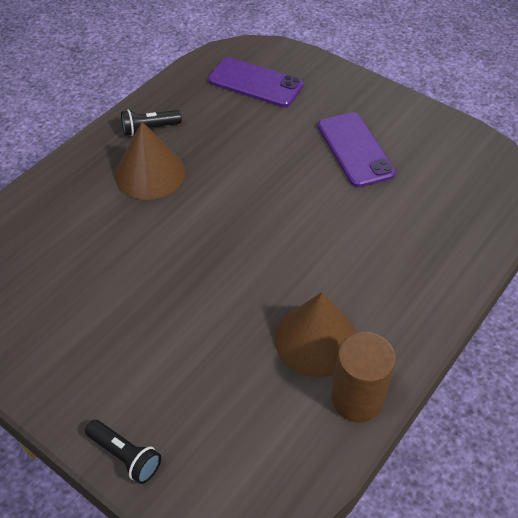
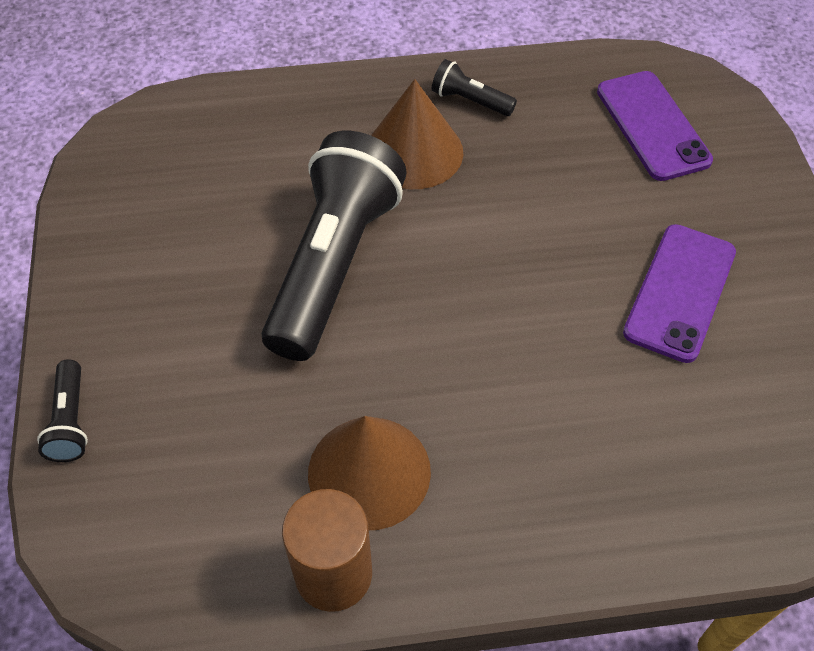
camera: 45 degrees right, 5 degrees up
(175, 258) = (334, 264): none -> black flashlight

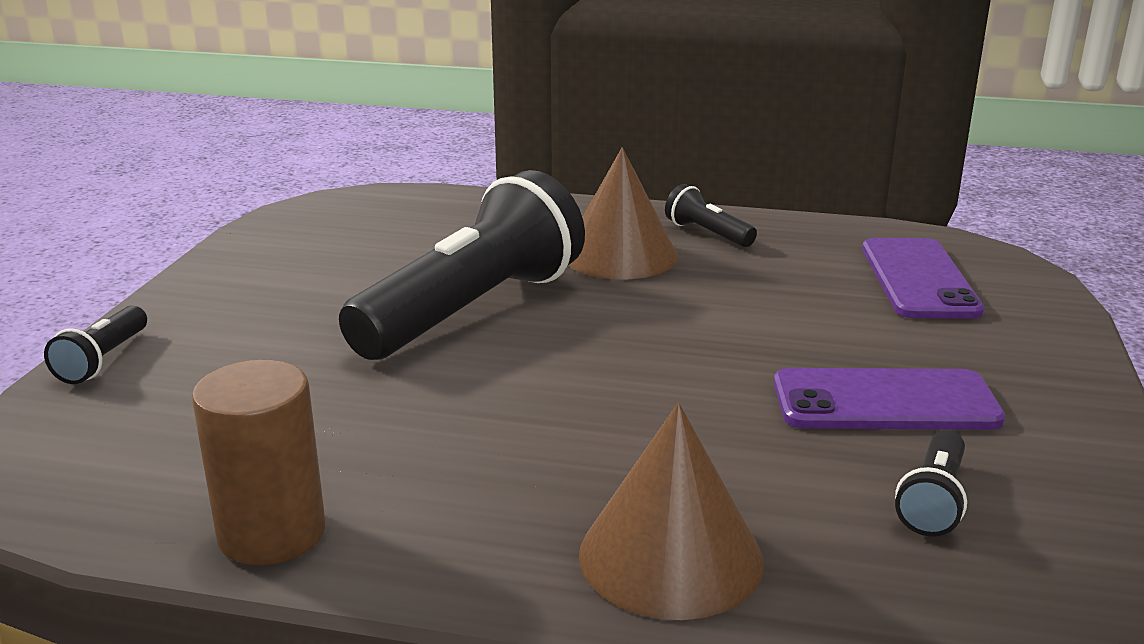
camera: 20 degrees right, 30 degrees down
(369, 472) = (385, 462): brown cone -> brown cone (670, 557)
(680, 292) = (885, 402): purple phone -> purple phone turned 45 degrees clockwise
(744, 393) = (933, 501): none -> black flashlight

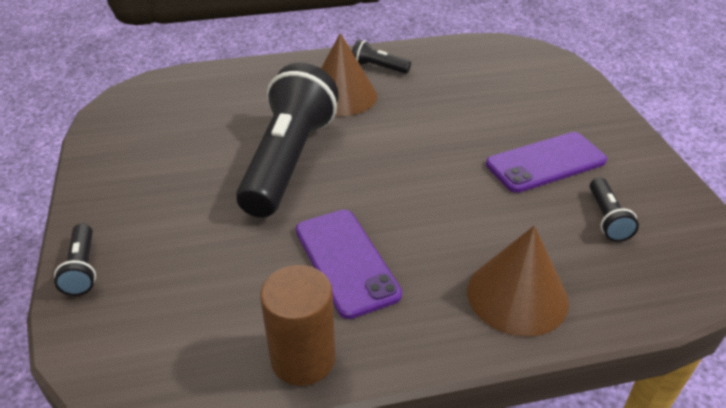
camera: 25 degrees left, 15 degrees up
(918, 279) = (507, 74): purple phone -> purple phone (346, 262)

